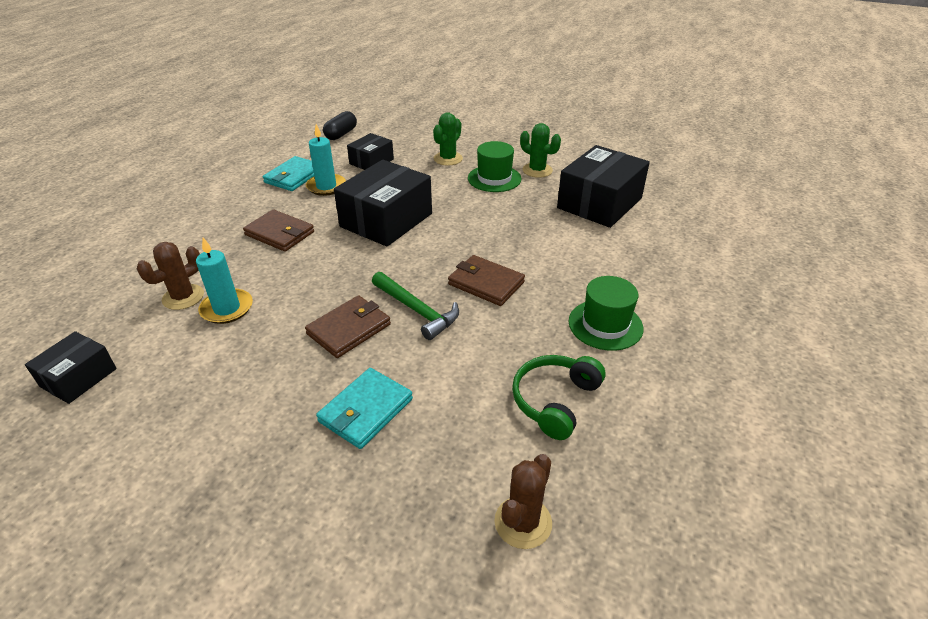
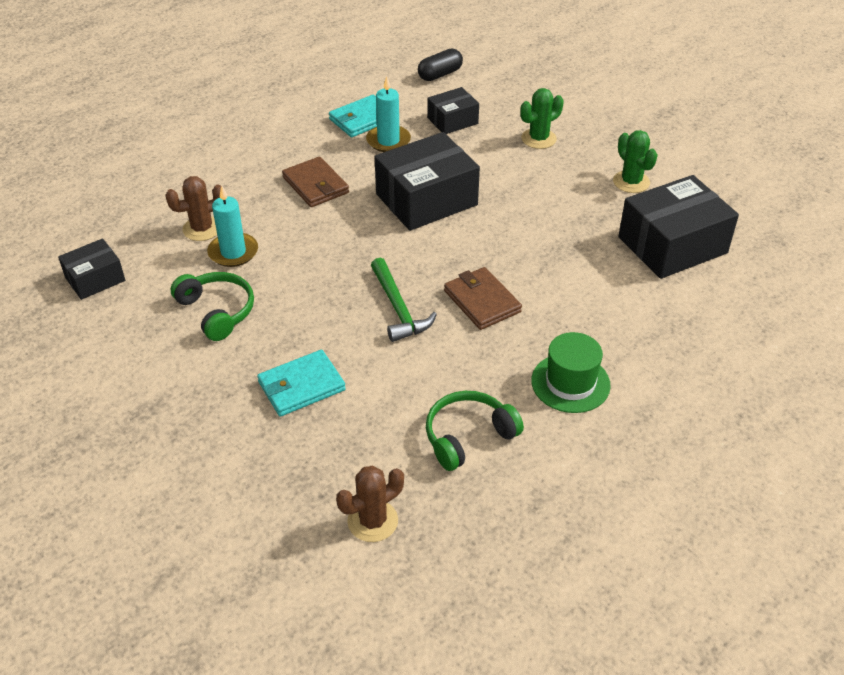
camera: 25 degrees right, 5 degrees up
(236, 367) = (217, 311): none -> green headphones
(349, 329) = (327, 307): brown wallet -> none
(494, 178) = (574, 179): green hat -> none

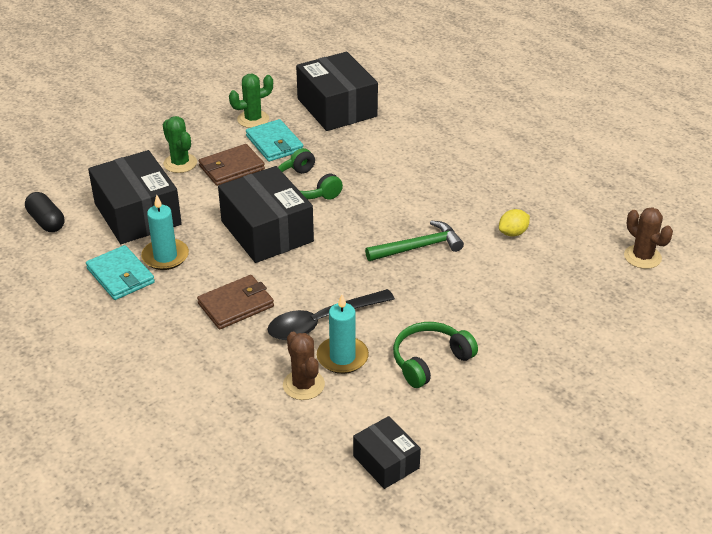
camera: 90 degrees left, 5 degrees down
(285, 238) = (321, 322): none -> black spoon
(301, 386) = (517, 299): turquoise wallet -> turquoise wallet (274, 143)
(424, 392) = (513, 233): none -> yellow lemon
(452, 120) = (138, 214): black box -> black box, size x1.82
(468, 436) = (554, 212): green headphones -> green headphones (306, 187)
(482, 301) = (407, 202): brown wallet -> brown wallet (231, 168)
(570, 383) = (493, 164): green hat -> none

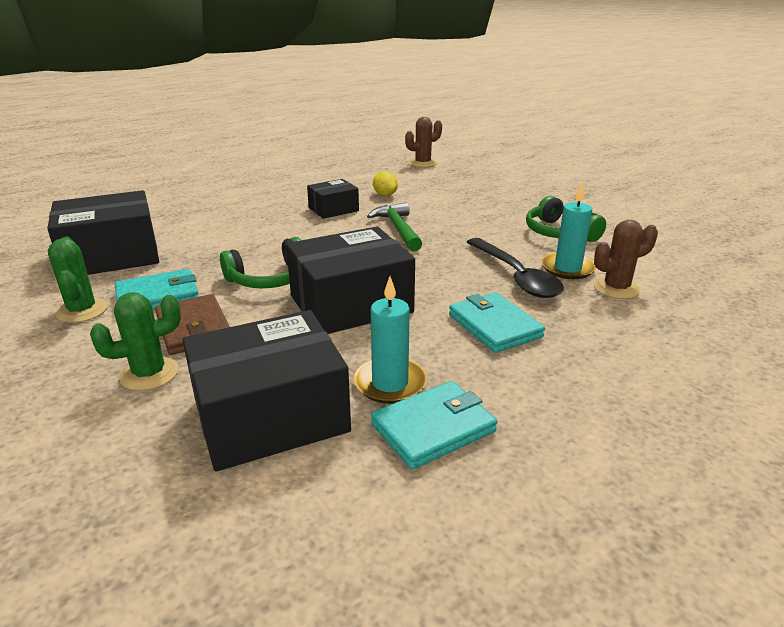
camera: 85 degrees left, 10 degrees down
(46, 221) = (245, 547): black capsule -> none
(236, 305) = (494, 326): brown wallet -> turquoise wallet
(386, 462) = (695, 255): black box -> black box (333, 209)

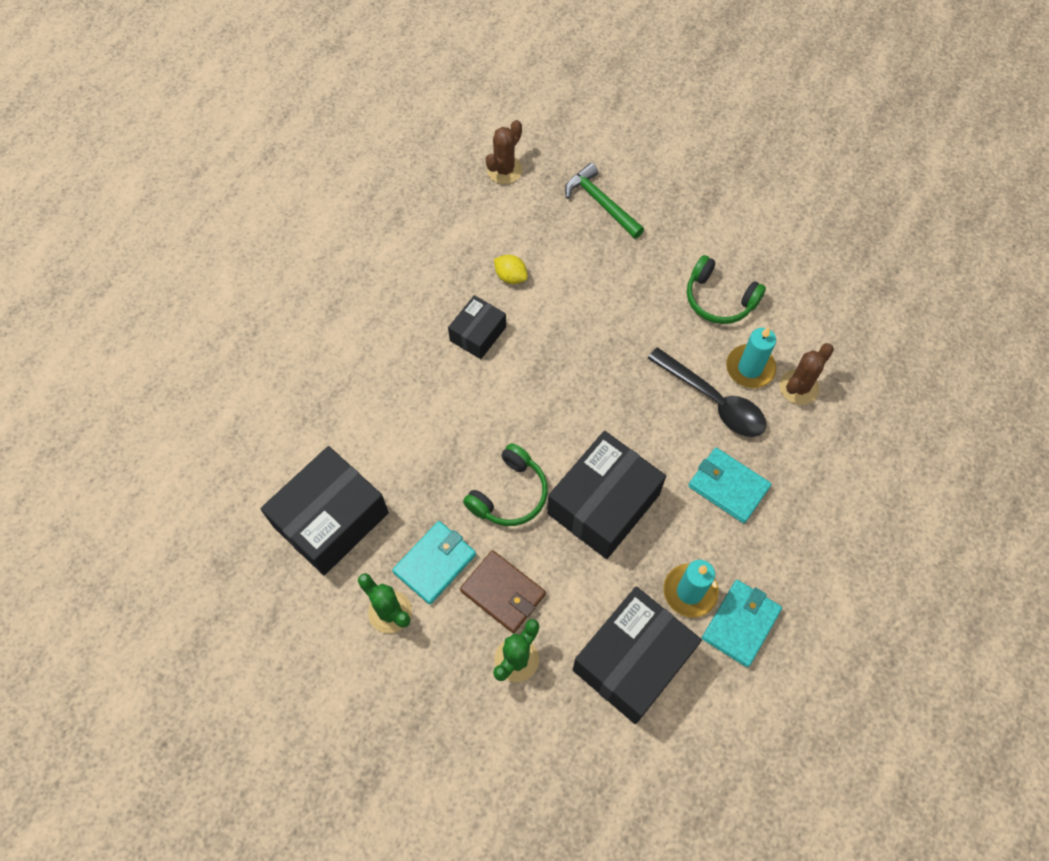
camera: 25 degrees left, 35 degrees up
(398, 229) = (567, 352): green hammer -> green hammer (601, 203)

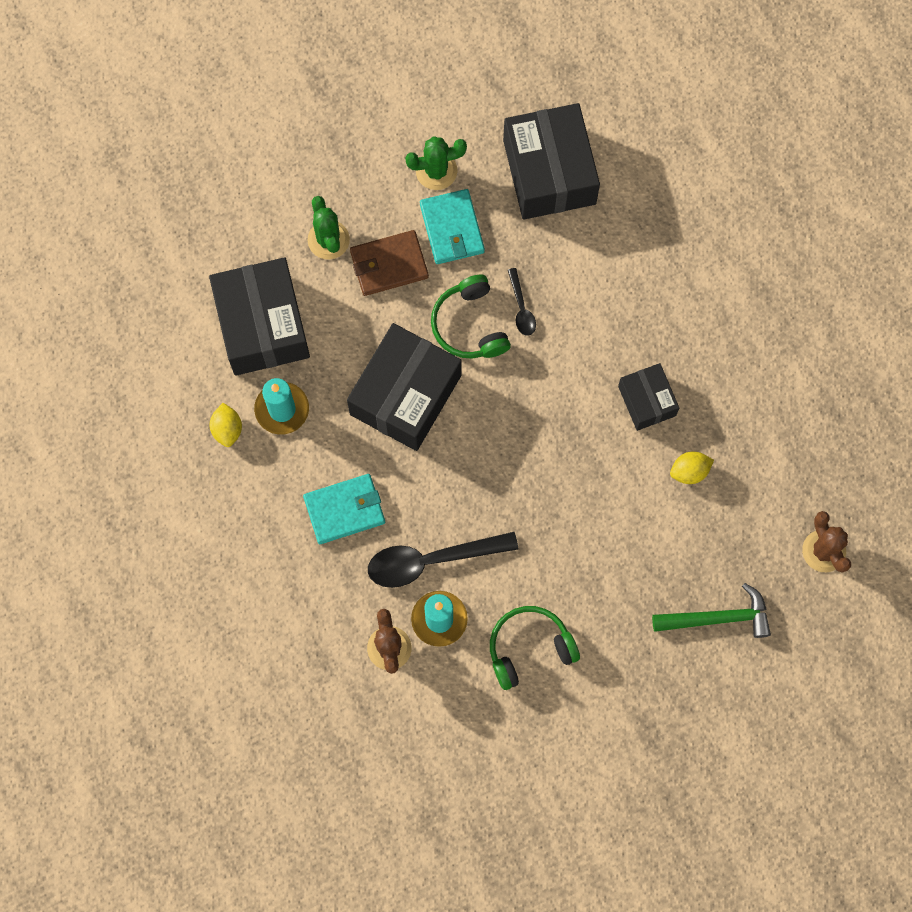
camera: 125 degrees right, 10 degrees up
(467, 465) = (521, 308): none -> black spoon
(603, 504) = (405, 395): black box -> black box turned 45 degrees clockwise
(741, 624) = (227, 429): turquoise wallet -> yellow lemon

